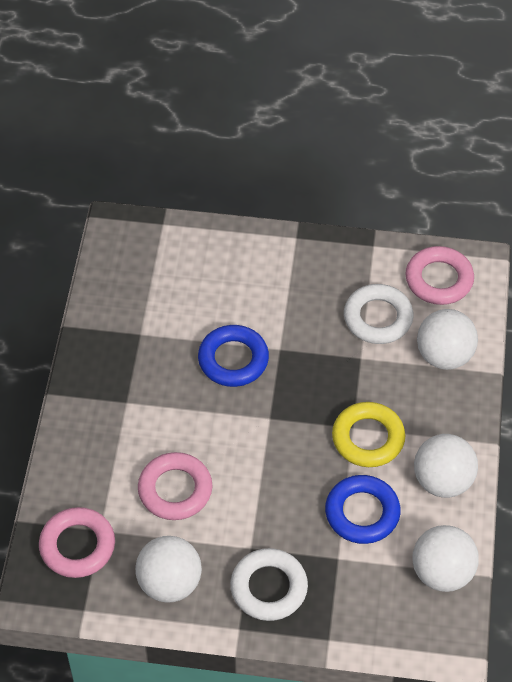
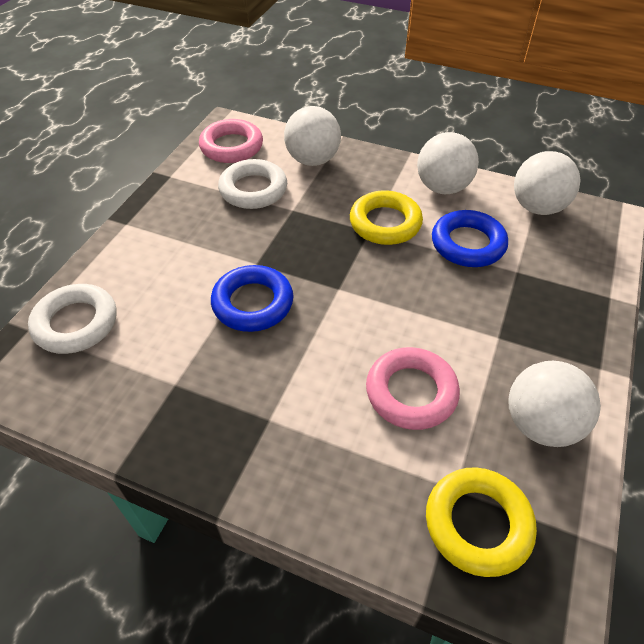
camera: 75 degrees left, 5 degrees down
(77, 546) = (477, 524): pink ring -> yellow ring
(269, 588) = (550, 332): white ring -> white ring (76, 323)

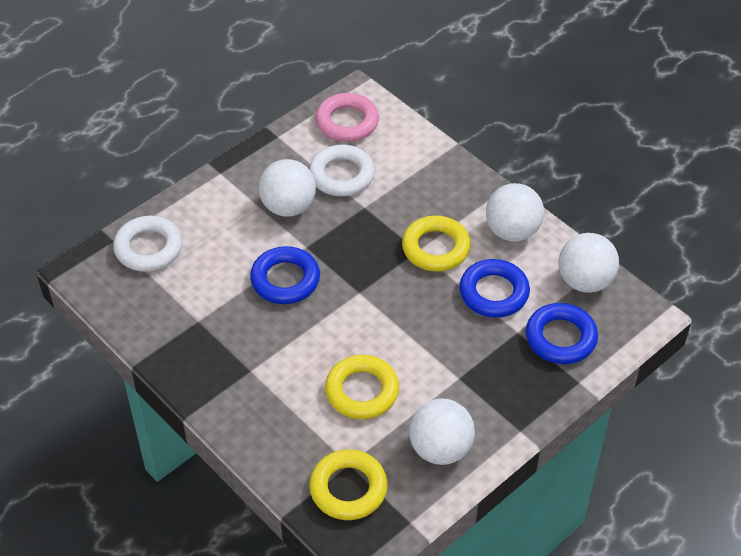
camera: 25 degrees right, 0 degrees up
(312, 160) = (412, 161): white ball -> white ball (288, 207)
(411, 392) = (362, 391): pink ring -> yellow ring
(559, 263) = (560, 338): none -> blue ring

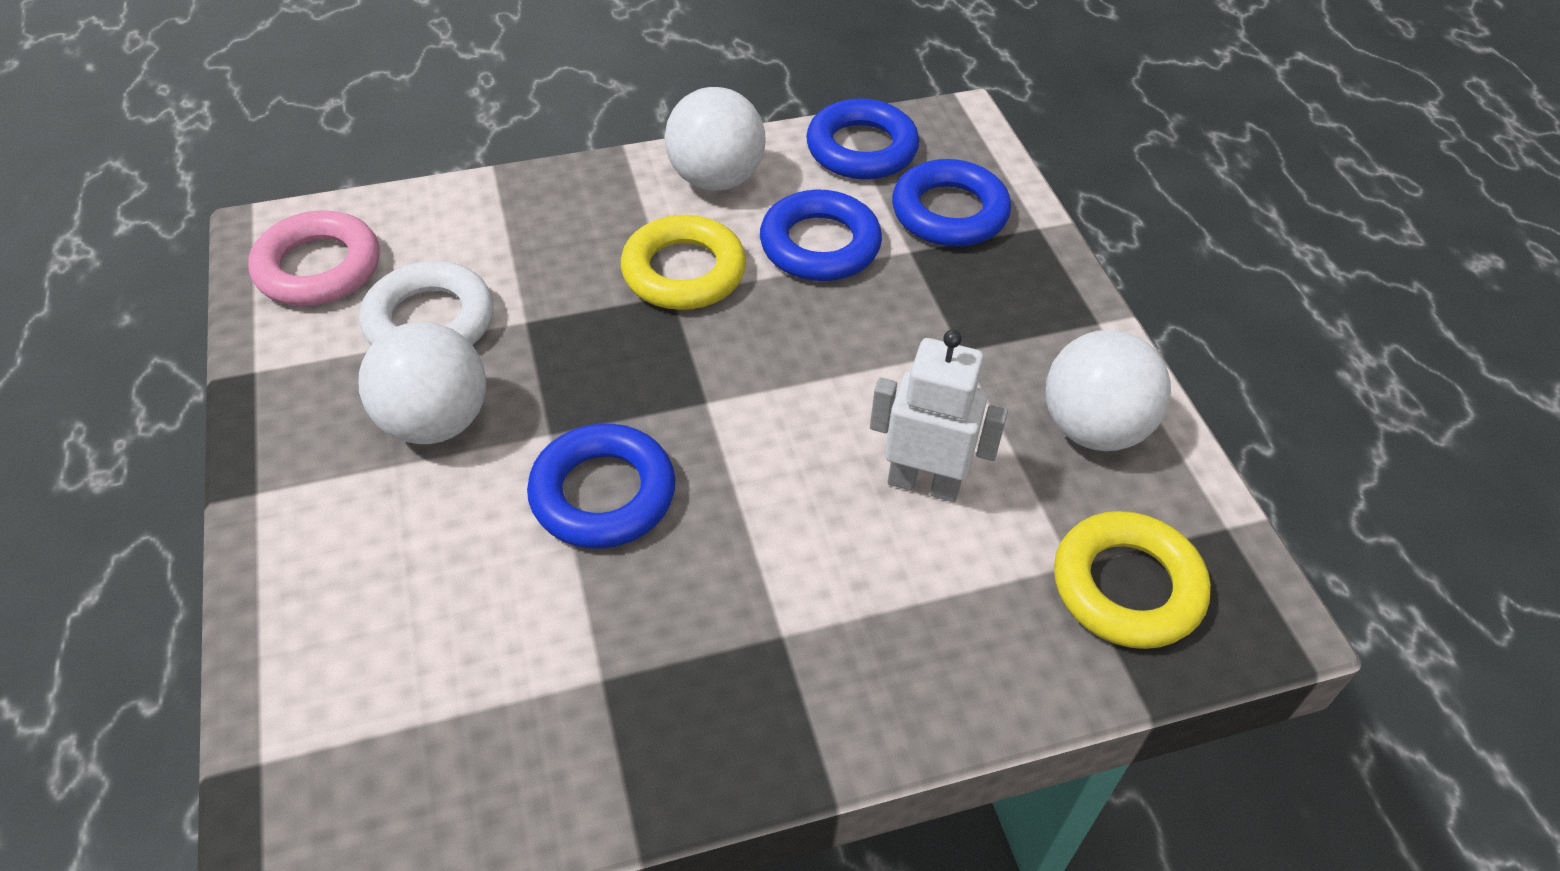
camera: 65 degrees left, 0 degrees up
(148, 248) = (341, 698): white ring -> none
(362, 391) = (924, 483): yellow ring -> white robot
(585, 281) = (861, 149): white ball -> blue ring

